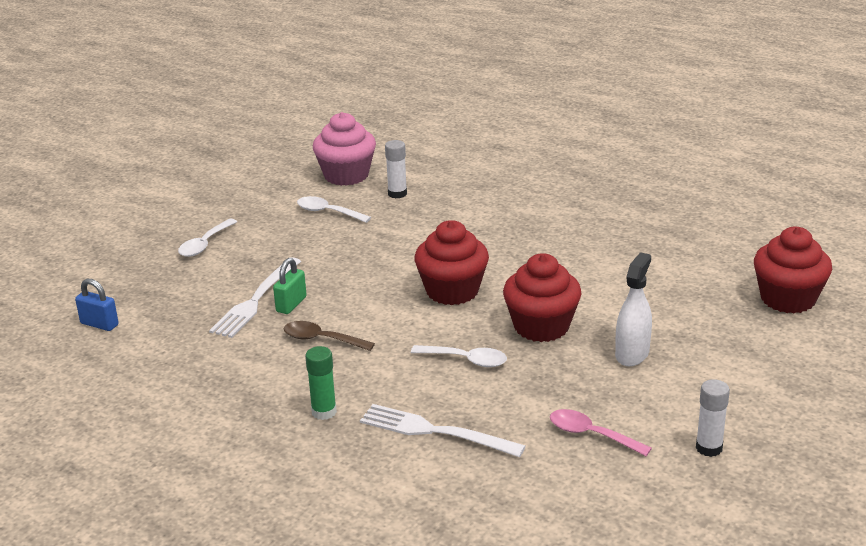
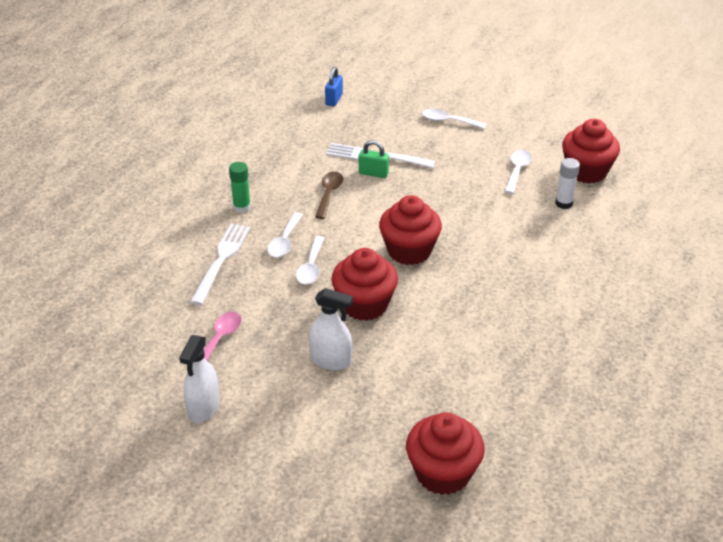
camera: 80 degrees right, 10 degrees up
(346, 175) = (586, 171): pink cupcake -> red cupcake
(410, 378) = (285, 241): none -> white spoon
(709, 448) = (203, 408): white glue stick -> white spray bottle

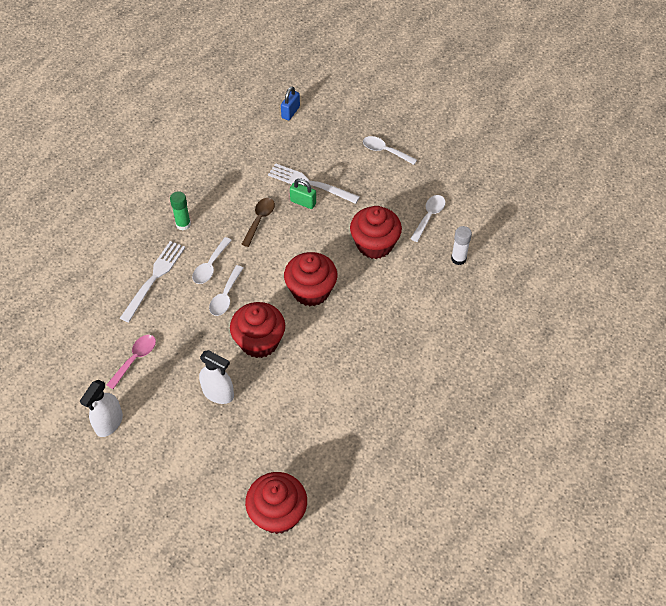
camera: 10 degrees right, 15 degrees up
(586, 171) = (490, 225): red cupcake -> red cupcake (374, 244)

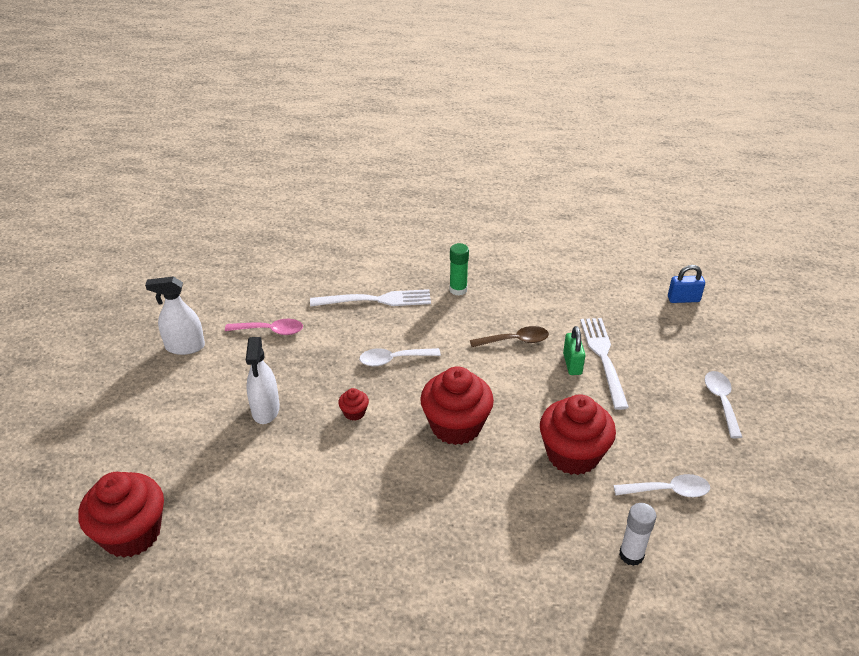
camera: 60 degrees right, 15 degrees down
(210, 266) = (423, 331): white spoon -> none
(259, 341) = (354, 413): red cupcake -> red cupcake, size x0.43

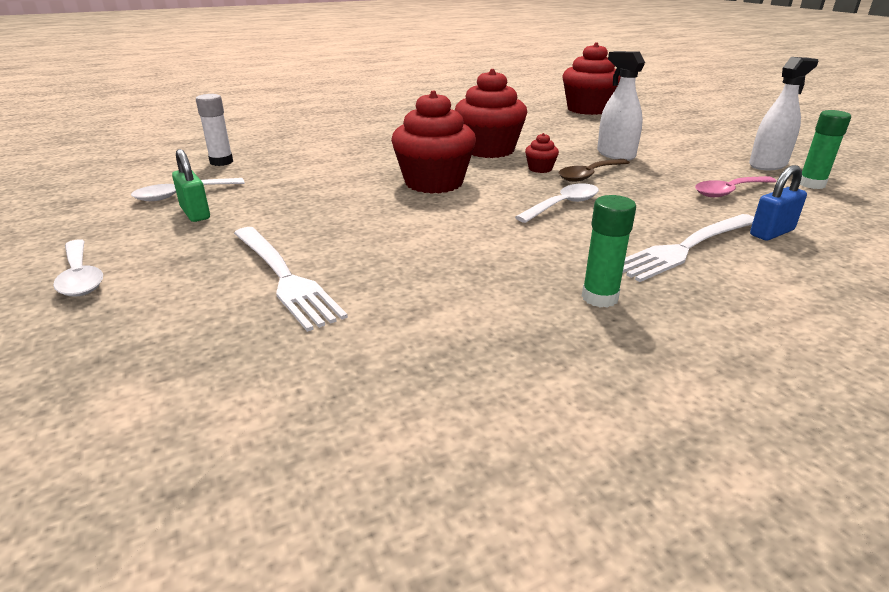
camera: 150 degrees right, 10 degrees down
(206, 316) = (811, 184): none -> green glue stick
(515, 341) = (436, 260): brown spoon -> brown spoon (589, 175)
(572, 364) = (332, 258): green padlock -> green padlock (195, 213)
(573, 454) = (295, 193): red cupcake -> red cupcake (489, 150)
(683, 299) = (101, 443): blue padlock -> blue padlock (771, 233)

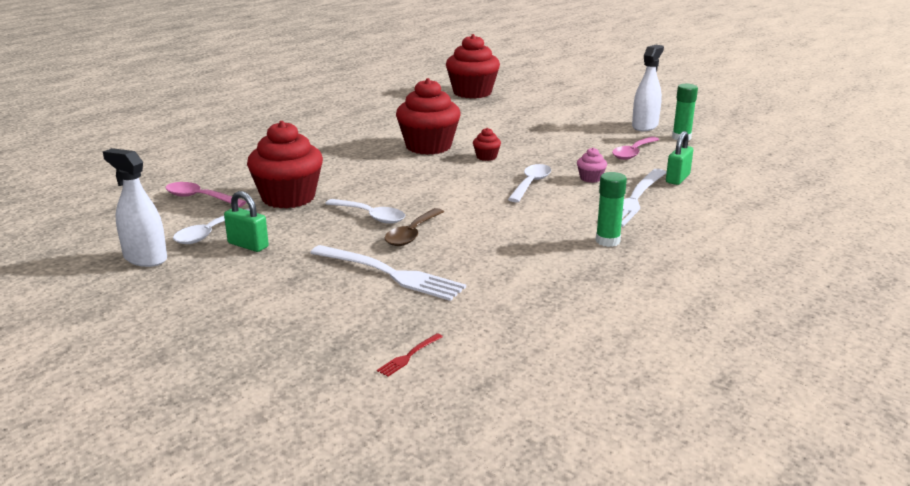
camera: 25 degrees left, 5 degrees down
(80, 277) = (231, 308): white spoon -> white spoon (371, 216)
(157, 402) = (408, 356): none -> red fork
(221, 162) = (199, 198): white glue stick -> pink spoon
(434, 183) = (415, 183): red cupcake -> red cupcake (288, 198)
(589, 175) = (528, 156): brown spoon -> brown spoon (412, 234)
(615, 154) = (532, 134): white spray bottle -> white spray bottle (145, 258)
(646, 211) = (590, 178): none -> pink cupcake
(771, 233) = (677, 178): blue padlock -> green padlock

